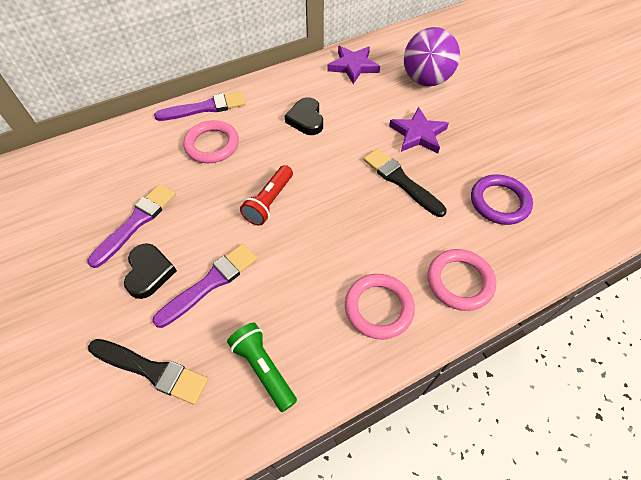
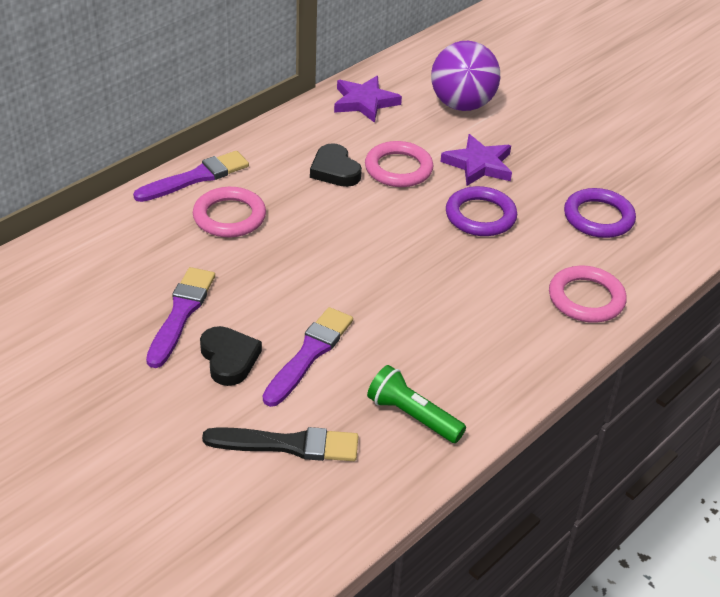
camera: 20 degrees left, 15 degrees down
(269, 202) = (335, 263): red flashlight -> none
(378, 308) = (510, 339): pink ring -> pink ring (398, 169)
(401, 181) = (480, 216): black brush -> purple ring

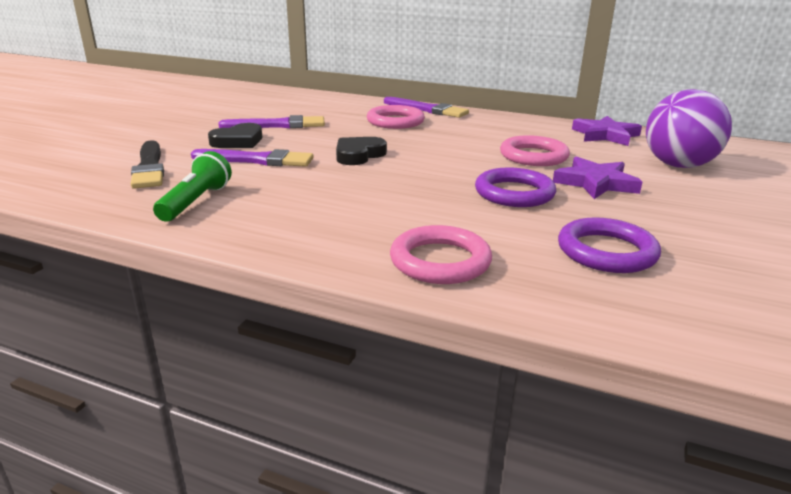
camera: 70 degrees right, 15 degrees down
(335, 170) = (495, 138): black heart -> black heart (358, 155)

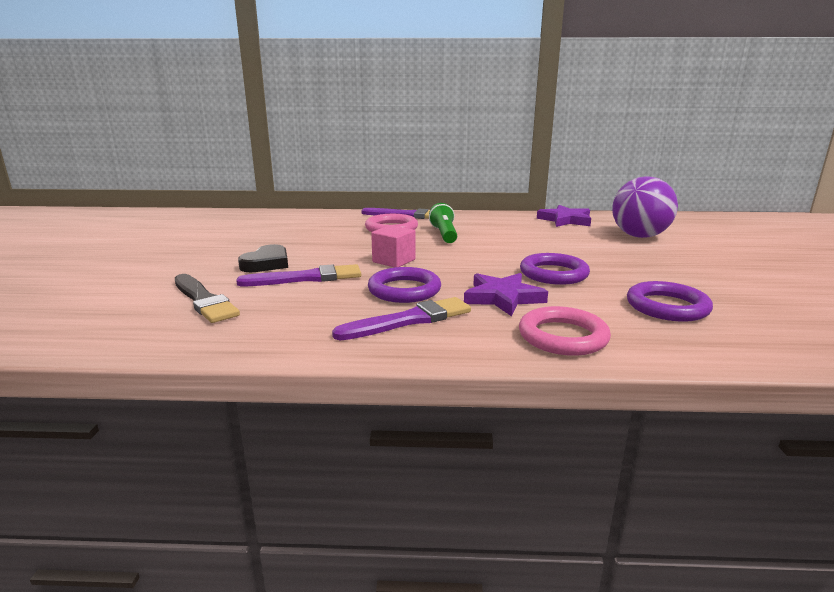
camera: 20 degrees left, 5 degrees down
(196, 202) = (292, 325): green flashlight -> green flashlight (444, 234)
(278, 125) = (288, 244): purple brush -> purple brush (409, 320)
(334, 186) = (404, 290): none -> purple ring
(358, 155) = (394, 261): black heart -> pink cube
(533, 156) = (533, 243): pink ring -> none
(595, 183) = (601, 257): purple star -> purple star (503, 298)

